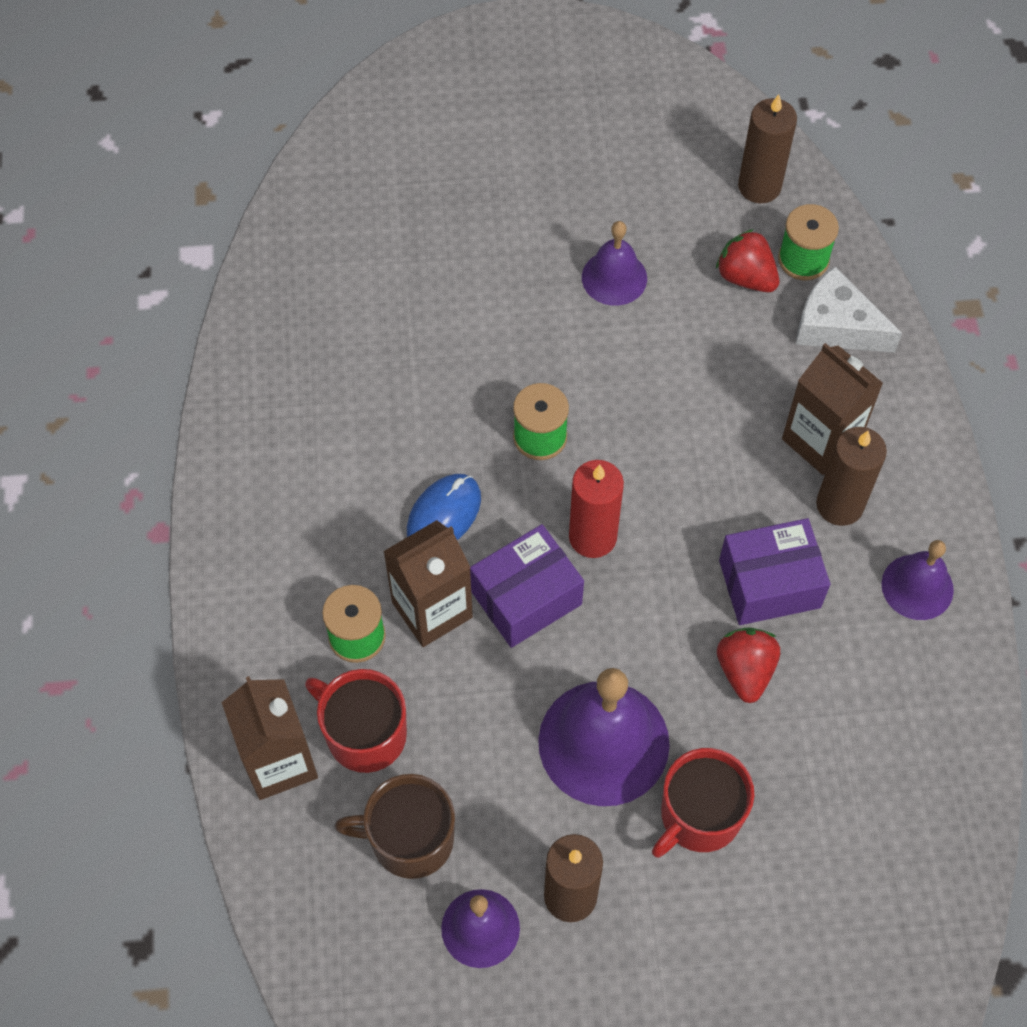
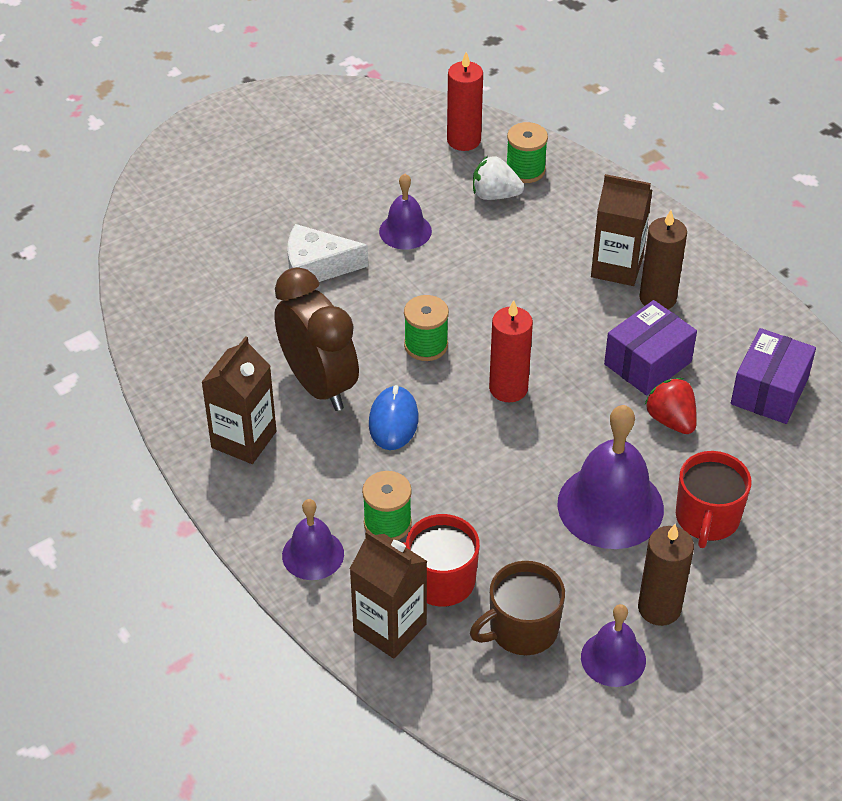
camera: 30 degrees left, 15 degrees down
(396, 430) = (319, 385): none -> brown clock
(432, 609) = (429, 482): brown carton -> brown carton (244, 439)
(526, 598) = (490, 445): purple box -> purple box (769, 391)
(746, 277) = (495, 195): red strawberry -> white strawberry
(759, 186) = (463, 140): brown candle -> red candle
(836, 326) = (576, 199): white cheese -> white cheese (317, 266)
(917, 587) = (742, 322): purple bell -> purple bell (313, 554)

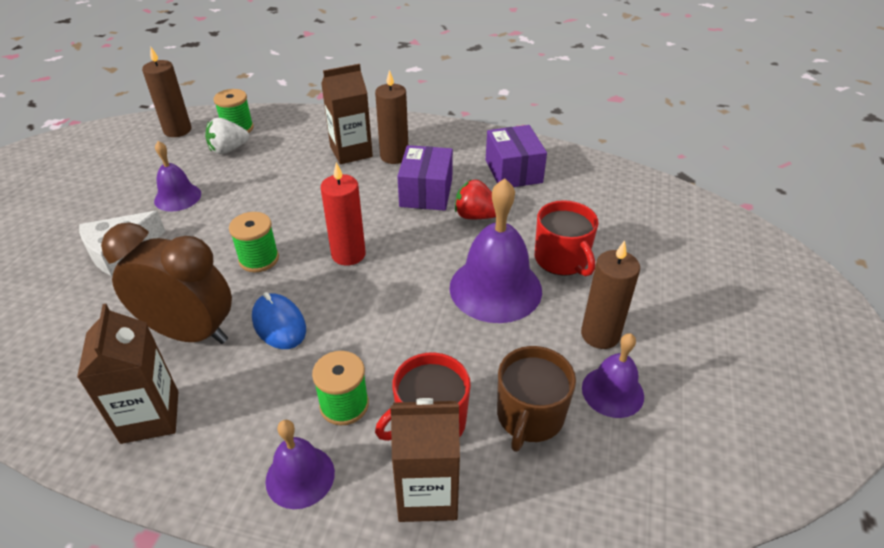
camera: 40 degrees left, 5 degrees down
(463, 140) = (177, 130): red candle -> brown candle

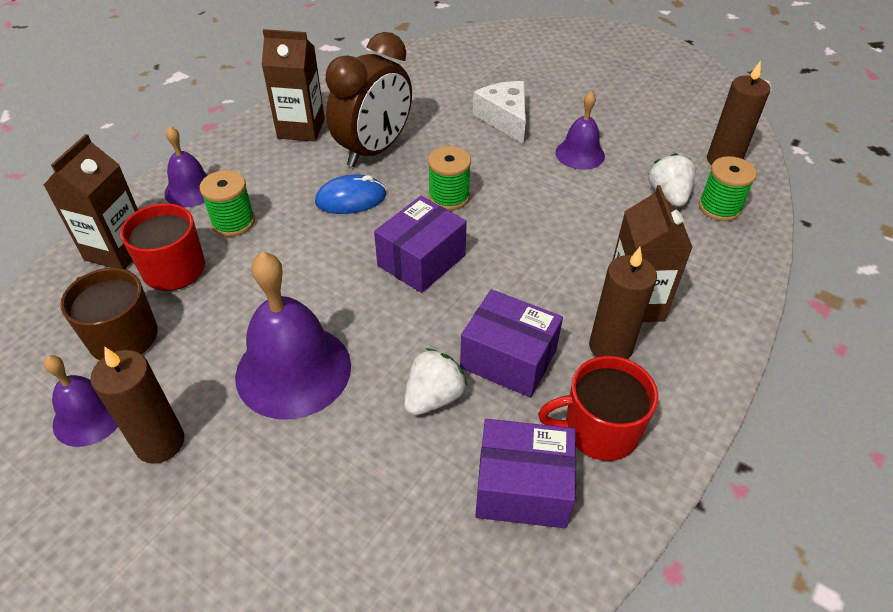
camera: 110 degrees right, 5 degrees up
(348, 254) = (421, 260): red candle -> purple box
(475, 216) = (433, 397): red strawberry -> white strawberry
(562, 259) = (298, 462): red mug -> red mug (599, 430)

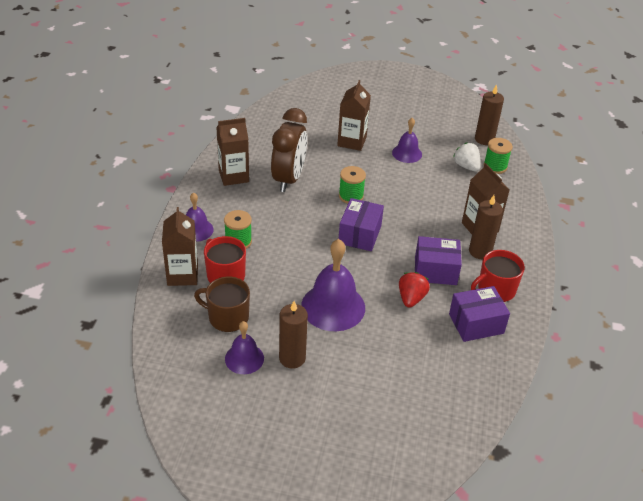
camera: 25 degrees left, 5 degrees down
(351, 199) = (296, 211): blue mouse -> none
(433, 397) = (411, 298): white strawberry -> red strawberry
(505, 119) = (352, 141): white cheese -> brown carton

